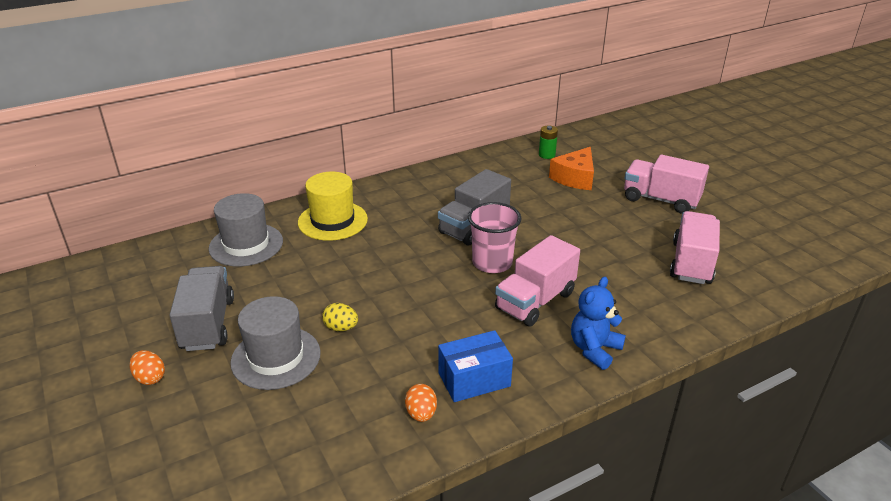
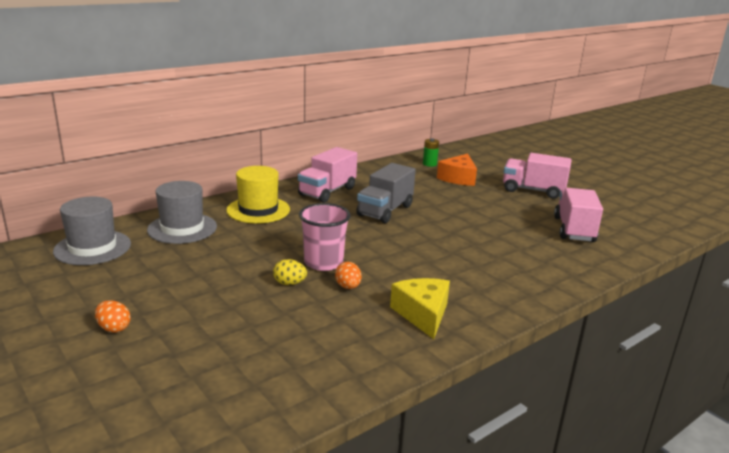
camera: 10 degrees left, 10 degrees down
(207, 324) = (161, 286): grey truck -> none
(276, 357) = (234, 307): grey hat -> grey hat (92, 247)
(421, 414) = (384, 341): orange egg -> orange egg (348, 287)
(474, 379) = (422, 314): blue box -> yellow cheese
(492, 263) = (409, 234): pink cup -> pink cup (323, 262)
(535, 301) = (456, 258): pink truck -> pink truck (327, 192)
(594, 349) = (518, 289): blue teddy bear -> none

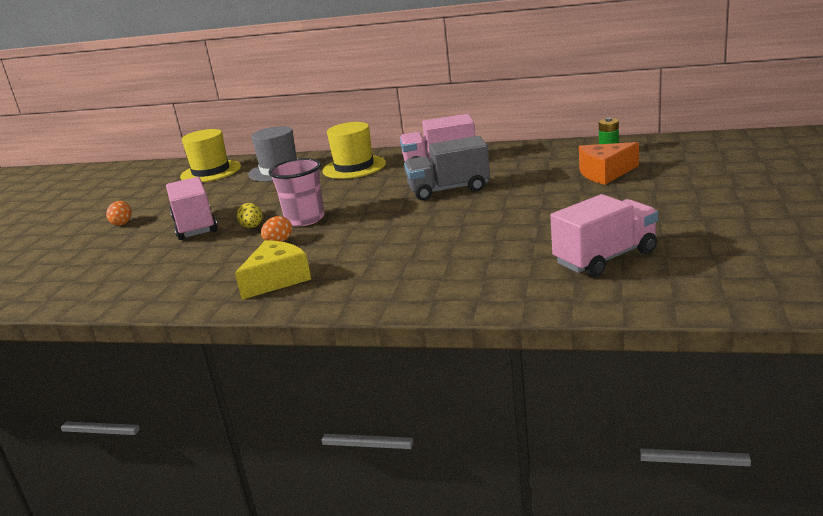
camera: 55 degrees right, 0 degrees up
(92, 247) = (211, 171): grey hat -> yellow hat
(533, 190) = (668, 204): pink truck -> pink truck (195, 226)

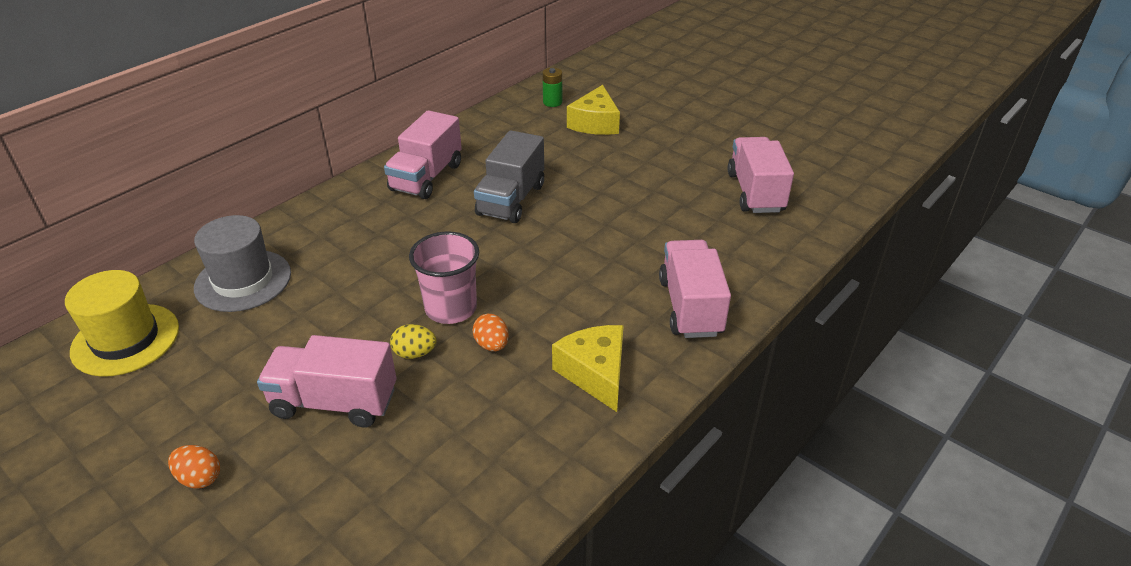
camera: 65 degrees left, 15 degrees up
(354, 167) = (340, 227): yellow hat -> none
(389, 285) = (690, 307): none -> pink truck
(605, 173) = (595, 123): orange cheese -> yellow cheese

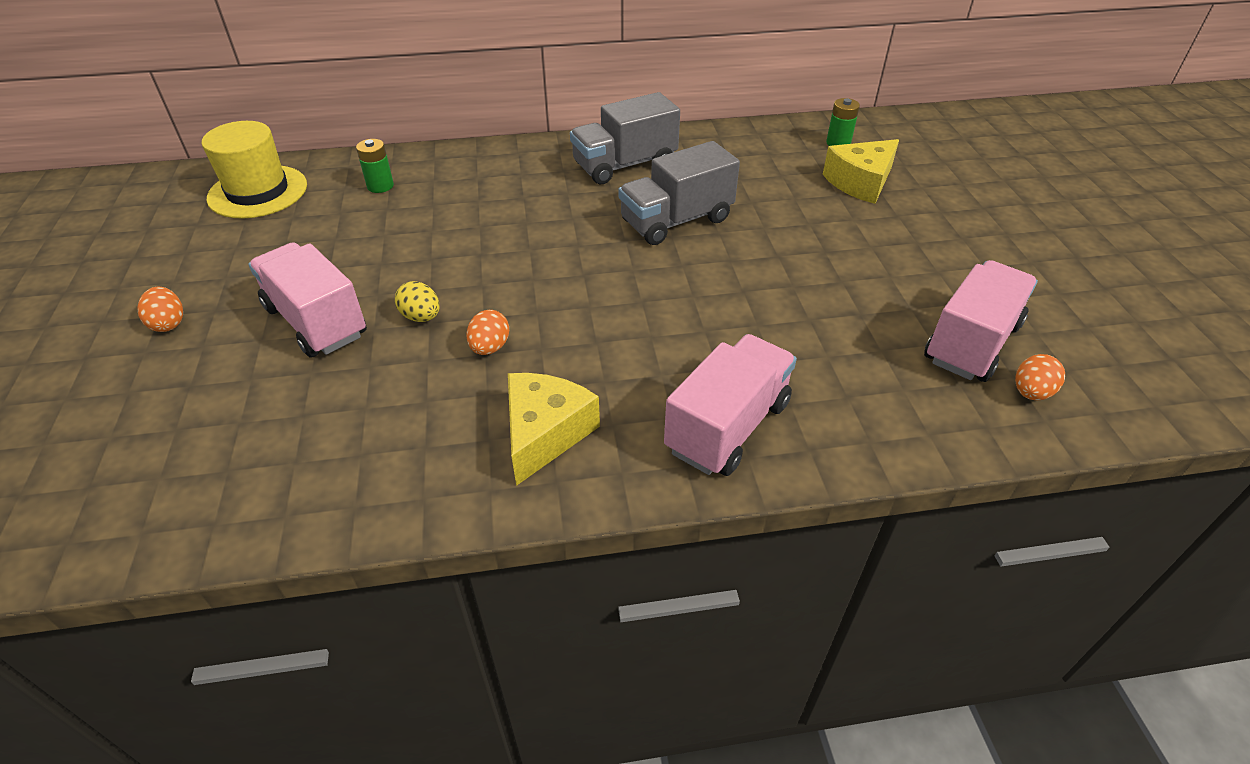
camera: 40 degrees right, 5 degrees up
(243, 280) = (380, 186): grey hat -> green battery
(426, 177) = (625, 165): pink truck -> grey truck
(451, 308) = (498, 294): pink cup -> none
(808, 204) = (1031, 392): none -> orange egg

